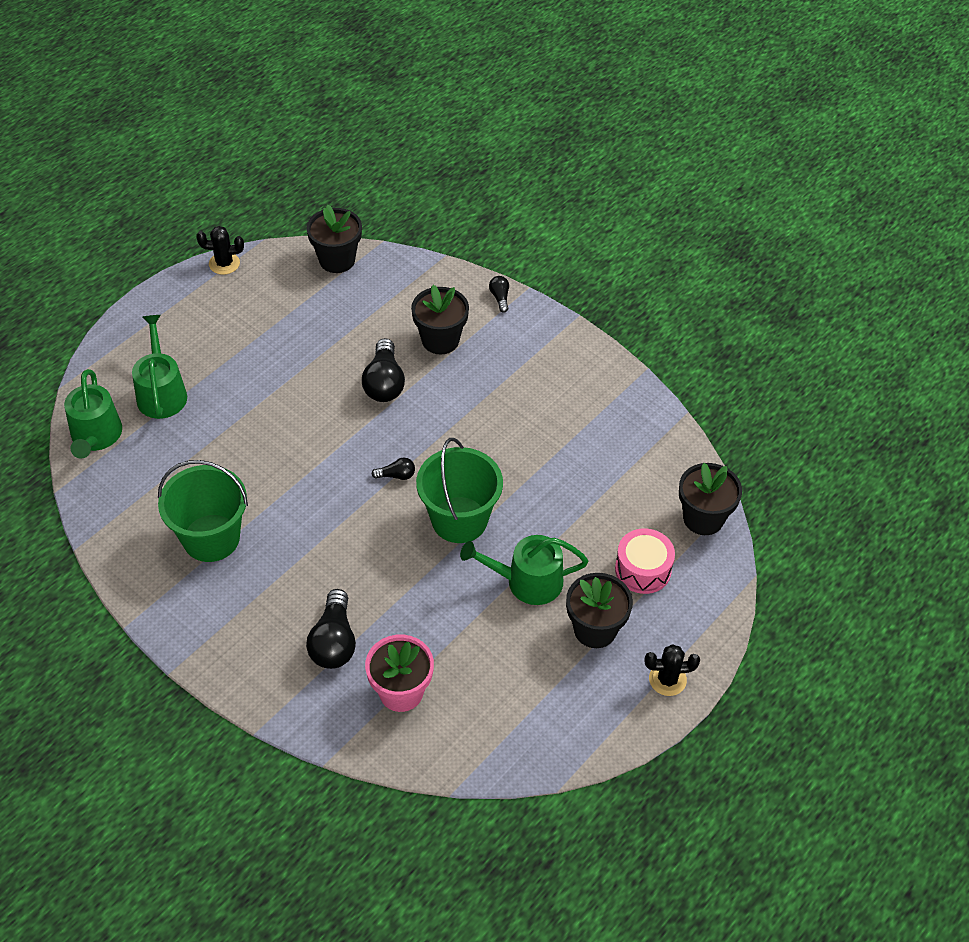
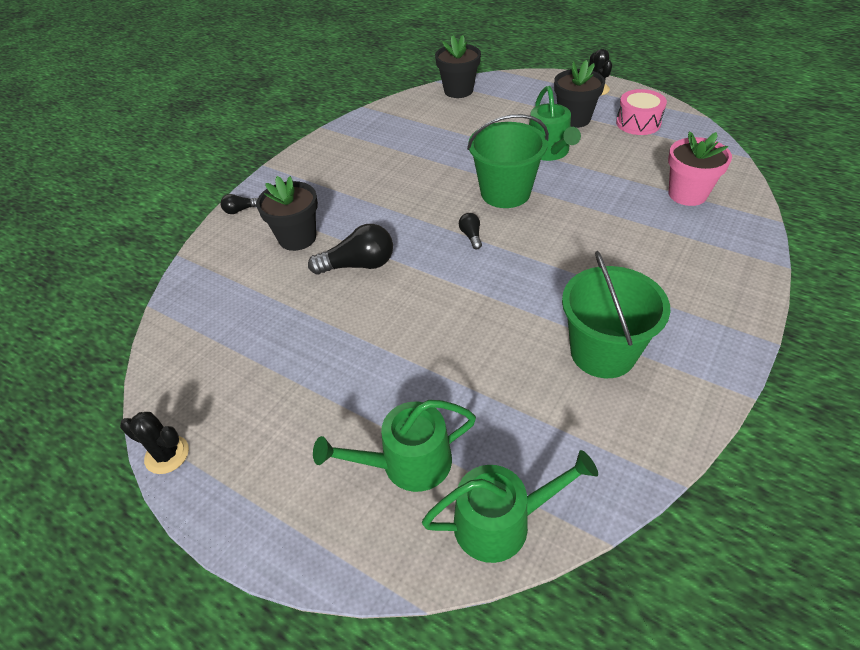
camera: 95 degrees left, 5 degrees down
(224, 263) = (167, 454): black cactus -> black cactus turned 60 degrees counterclockwise
(334, 642) = (667, 239): black light bulb -> none
(337, 260) = (174, 338): black flower pot -> none
(643, 569) = (513, 107): pink drum -> pink drum (638, 123)

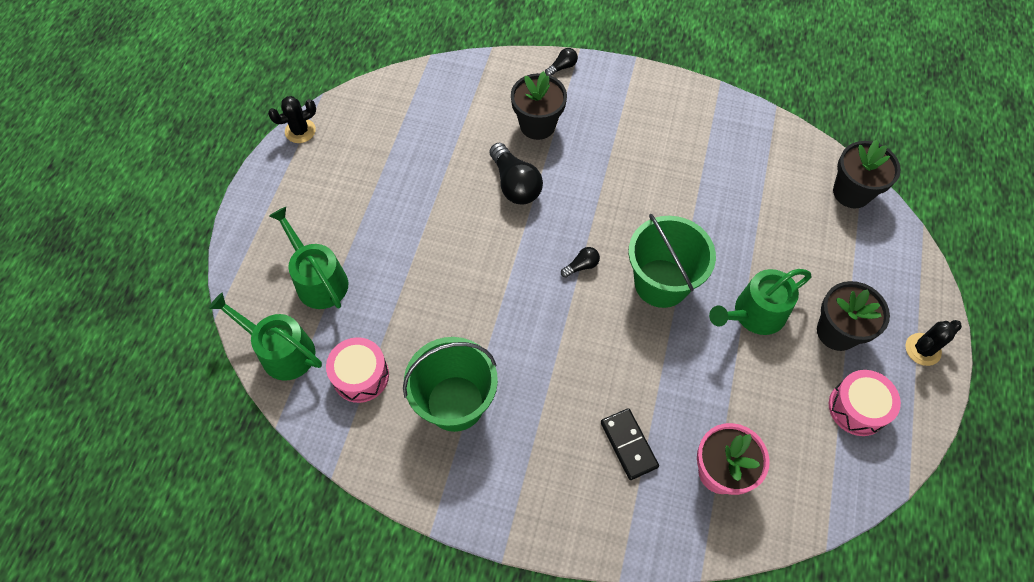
camera: 70 degrees right, 15 degrees up
(167, 454) = (300, 131): black cactus -> black cactus turned 60 degrees clockwise
(240, 210) = (562, 67): black light bulb -> black light bulb turned 90 degrees clockwise
(501, 522) = (281, 351): green watering can -> green watering can turned 150 degrees clockwise
(554, 435) = (360, 375): none -> pink drum
(659, 239) = (629, 444): none -> black domino

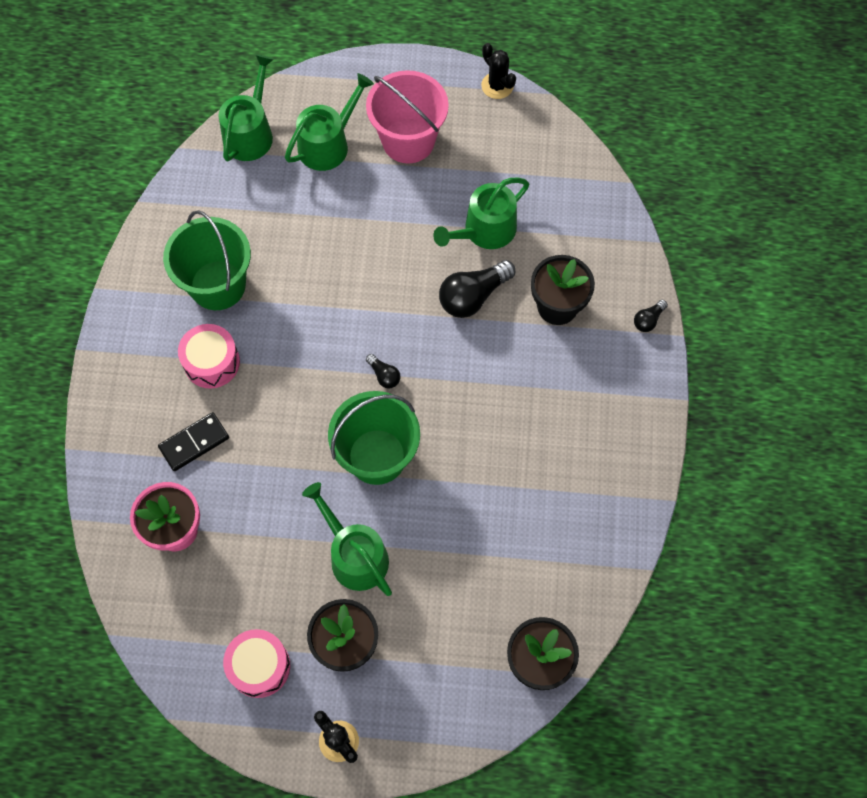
camera: 80 degrees right, 5 degrees up
(336, 210) = (408, 140): none -> pink bucket
(360, 375) = (235, 202): pink drum -> pink drum (212, 362)
(450, 165) = (485, 231): none -> green watering can
(562, 67) = (648, 320): black light bulb -> black light bulb turned 90 degrees clockwise

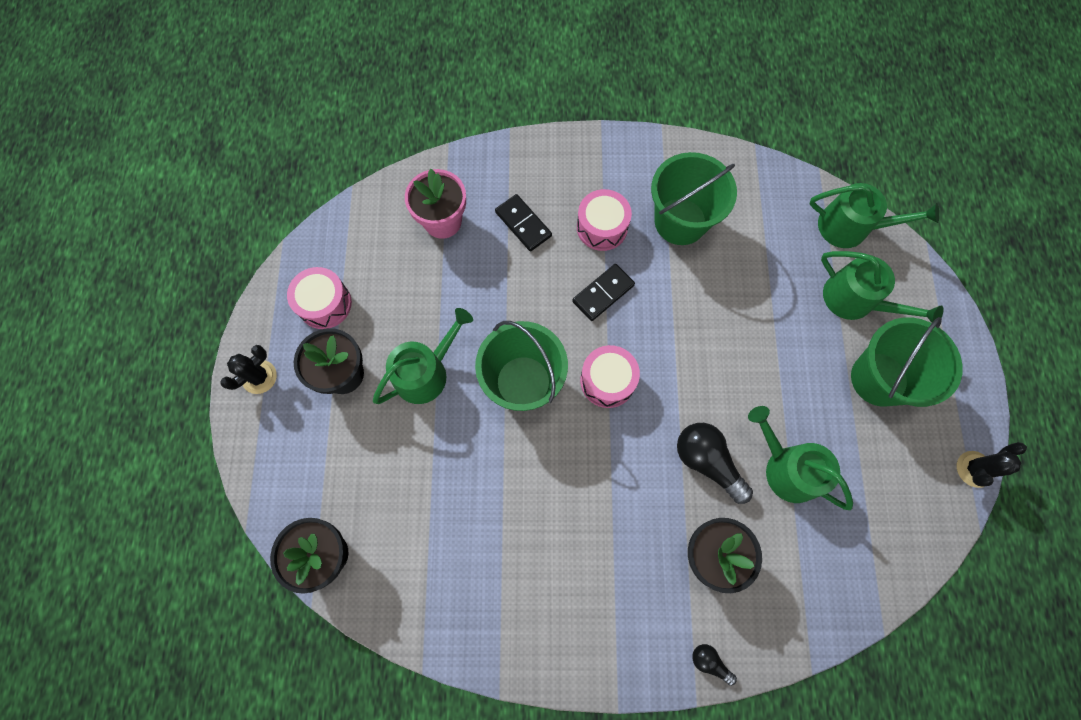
camera: 85 degrees right, 5 degrees up
(288, 369) = (603, 293): none -> black domino
(384, 375) = (607, 381): black light bulb -> pink drum
(408, 140) = (879, 379): pink bucket -> green bucket

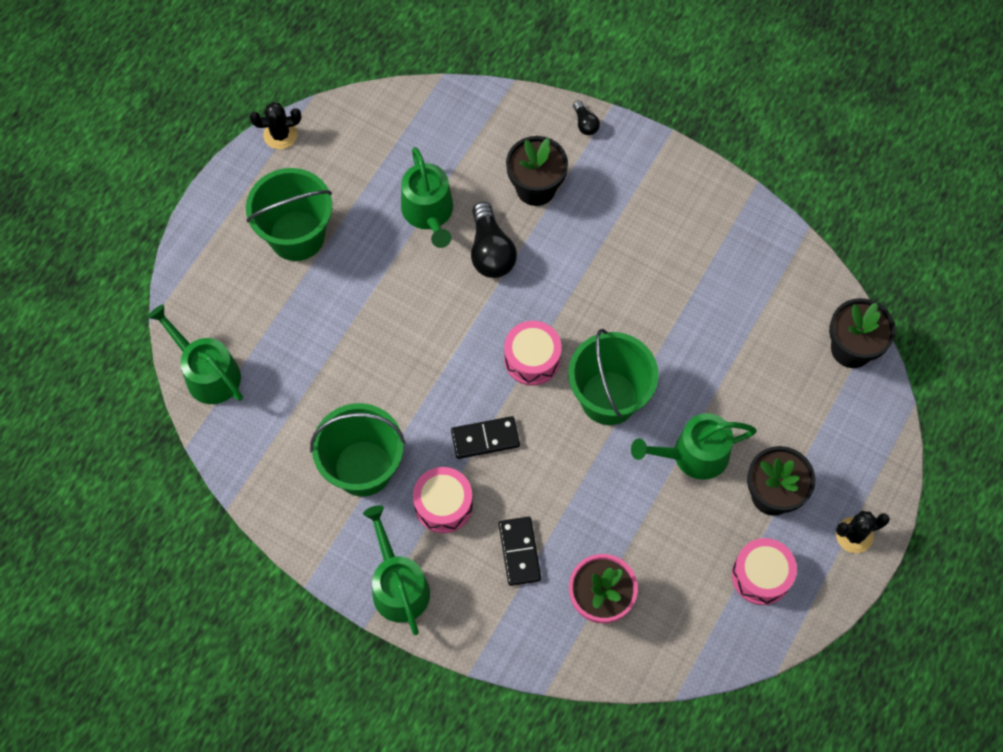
camera: 150 degrees left, 5 degrees down
(855, 300) = (260, 307): green watering can -> green watering can (398, 585)

